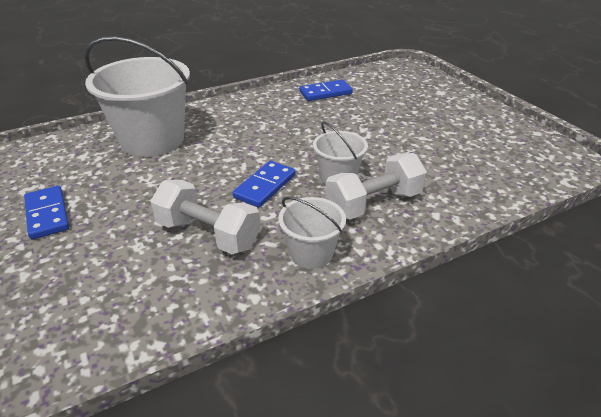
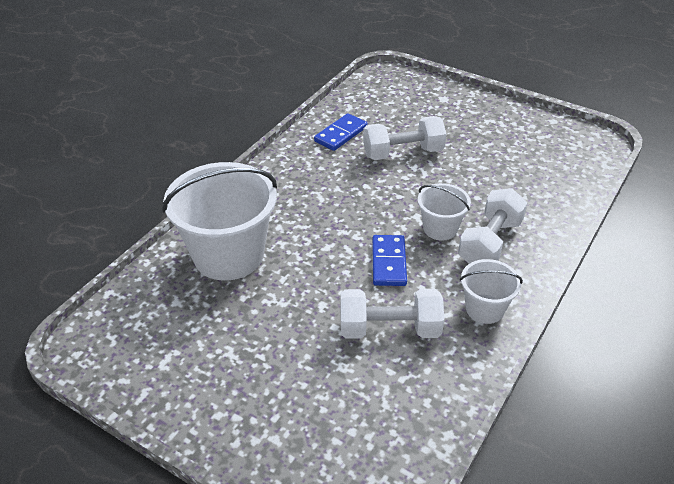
camera: 30 degrees left, 5 degrees up
(47, 214) = (222, 377): blue domino -> none
(363, 117) = (403, 153): none -> white dumbbell

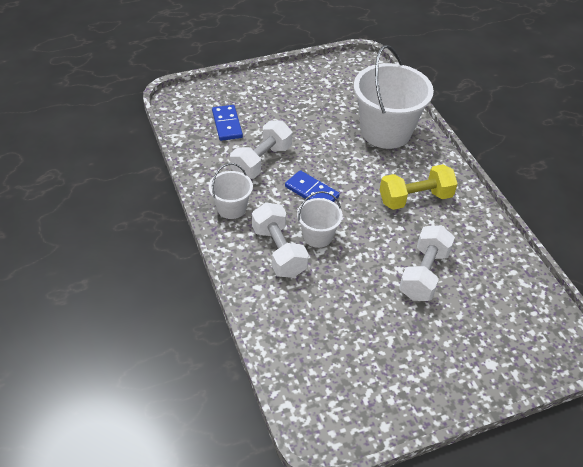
camera: 125 degrees right, 5 degrees up
(317, 191) = (415, 199): none -> yellow dumbbell
(340, 134) = (482, 252): blue domino -> blue domino (227, 124)

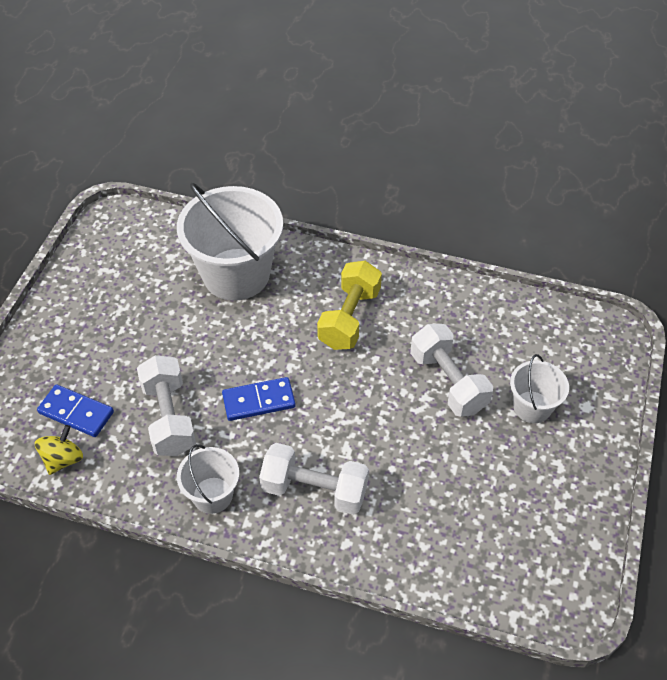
camera: 50 degrees left, 5 degrees up
(195, 137) = (63, 459): none -> yellow spinning top
(317, 236) = (324, 438): white bucket -> white bucket (532, 407)

